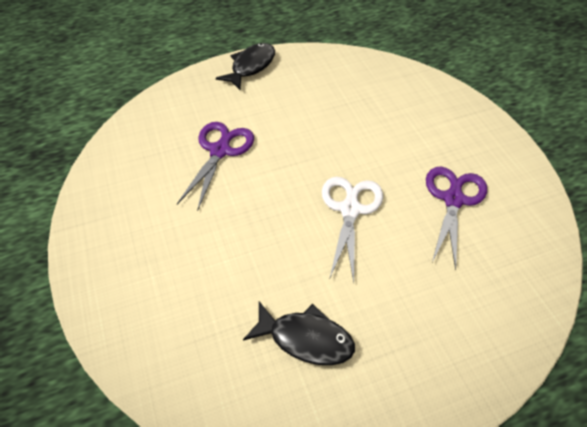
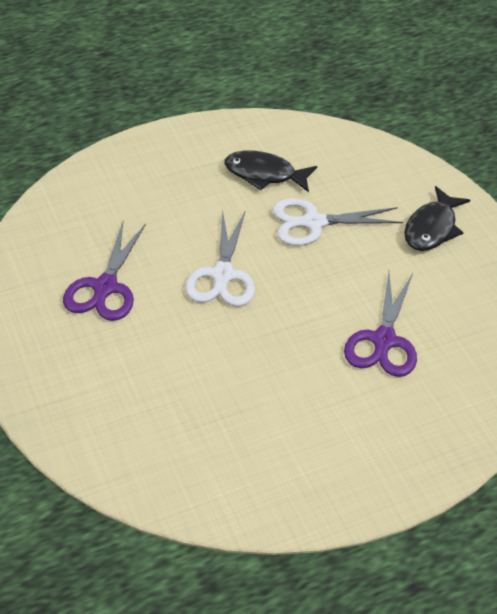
camera: 175 degrees right, 5 degrees down
(251, 66) = (374, 485): black fish -> black fish (432, 228)
(258, 267) = (314, 222): none -> white scissors

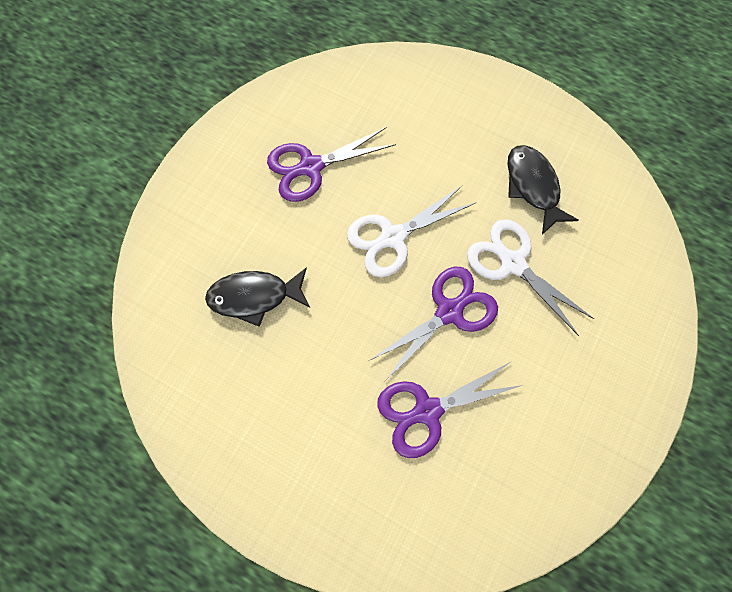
camera: 55 degrees right, 25 degrees up
(317, 280) = (449, 311): none -> purple scissors
(432, 228) = (597, 364): black fish -> black fish (255, 296)

